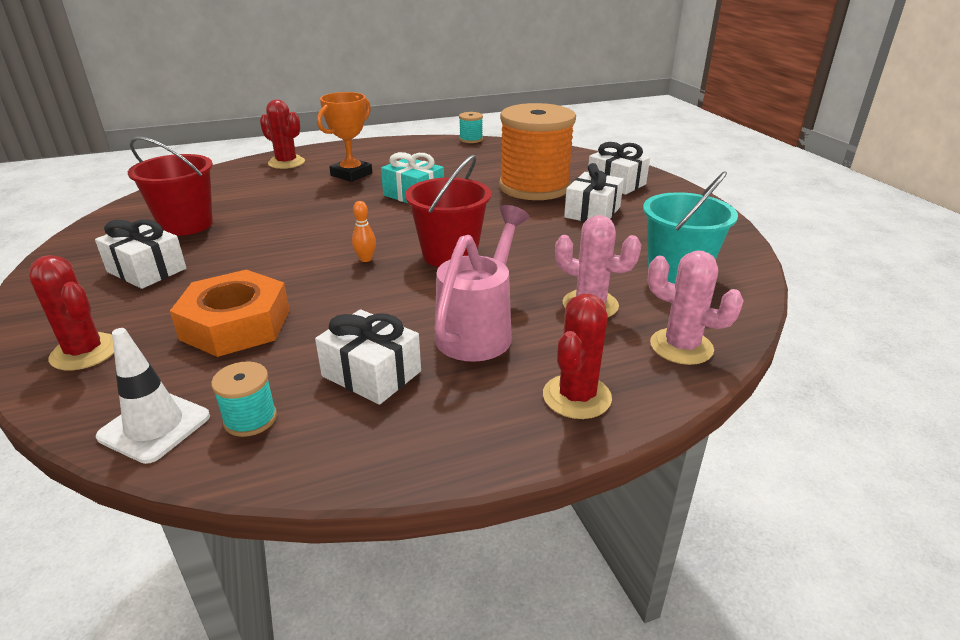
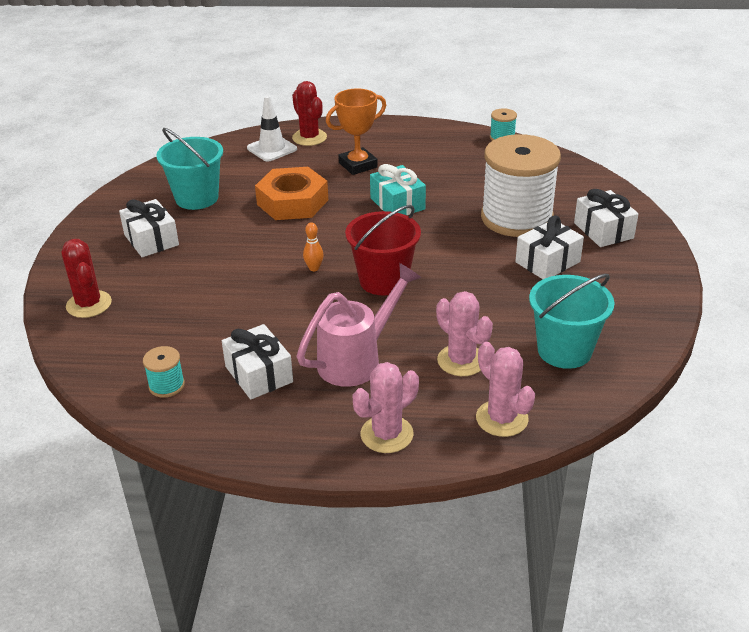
camera: 25 degrees right, 5 degrees up
(154, 426) = (110, 373): white traffic cone -> white traffic cone (272, 149)
(186, 225) = (197, 198): red bucket -> turquoise bucket
(236, 324) = (190, 307): orange nut -> orange nut (292, 202)
(534, 187) = (516, 218): orange spool -> white spool
(576, 397) = (387, 434): red cactus -> pink cactus

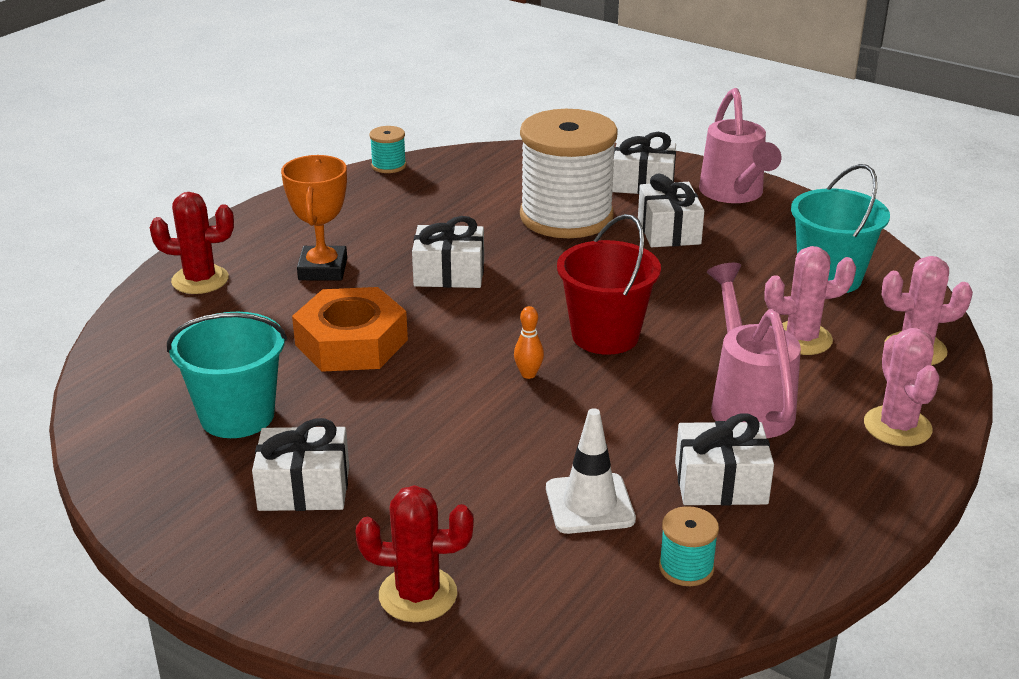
camera: 60 degrees left, 5 degrees down
(272, 149) = (186, 316): white traffic cone -> white traffic cone (589, 504)
(397, 204) = (449, 273): turquoise gift -> white gift
(639, 273) = (734, 194): none -> pink watering can

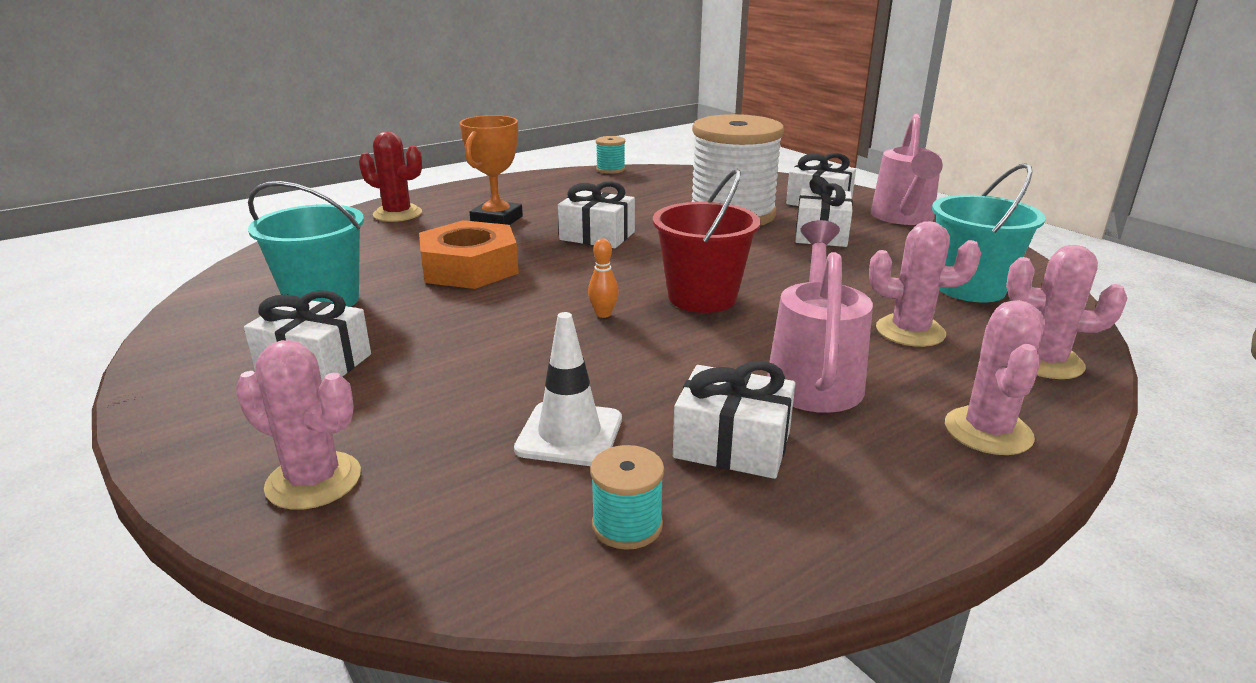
camera: 20 degrees right, 5 degrees down
(418, 595) = (313, 481): red cactus -> pink cactus

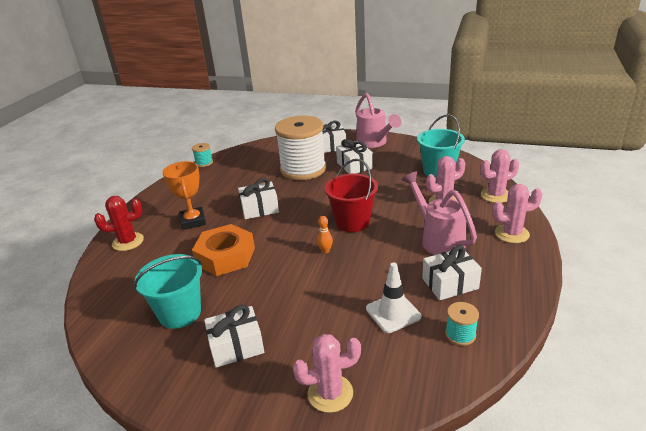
camera: 35 degrees left, 5 degrees up
(988, 431) = (512, 234): pink cactus -> pink cactus turned 75 degrees counterclockwise

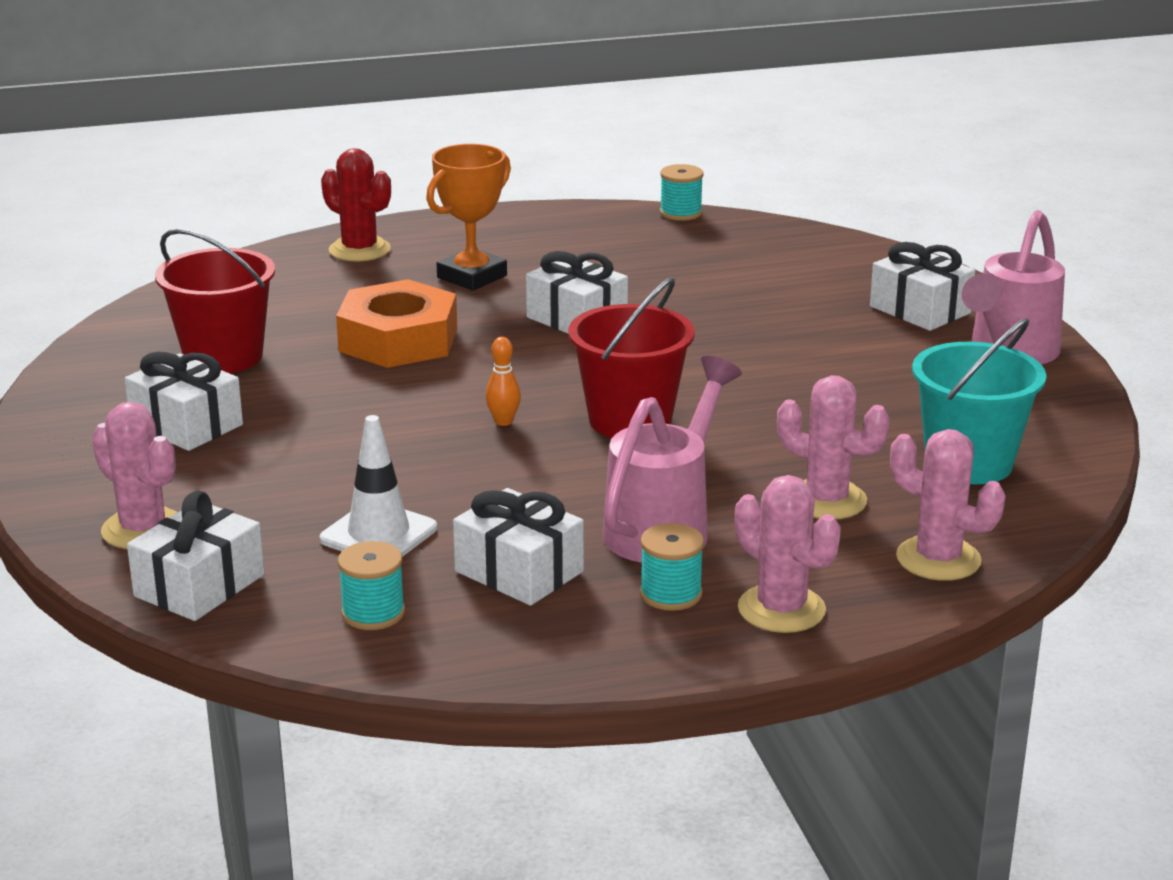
camera: 55 degrees right, 5 degrees down
(180, 313) = (223, 357): turquoise bucket -> red bucket
(303, 169) = (779, 312): white spool -> none
(354, 165) = (866, 360): white gift -> white gift (199, 586)
(488, 253) = (671, 594): none -> turquoise spool

